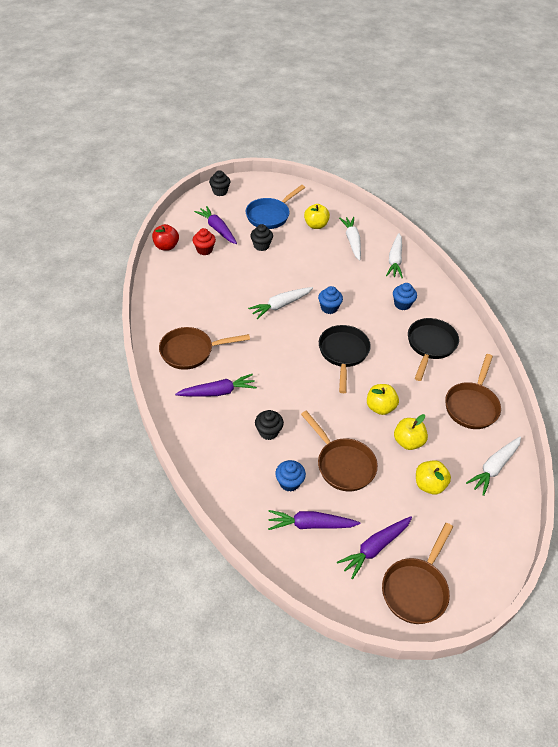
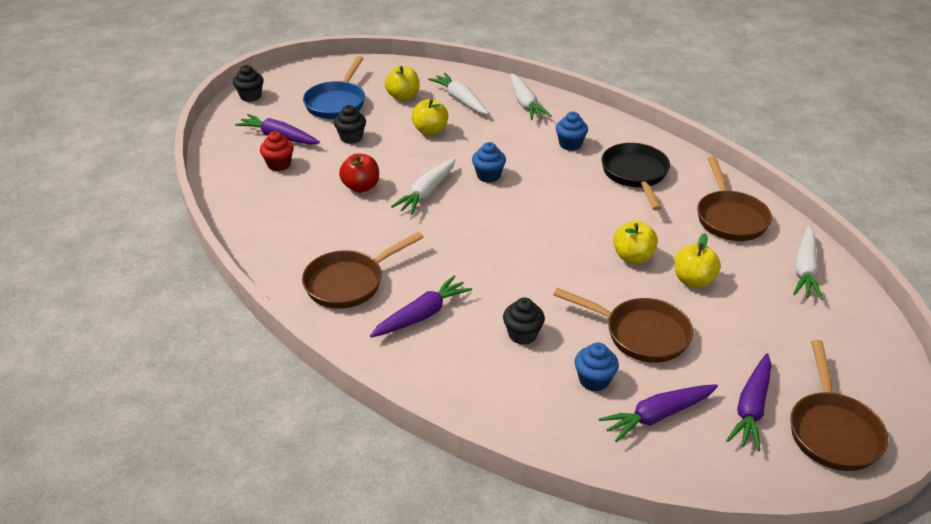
camera: 25 degrees left, 10 degrees down
(166, 246) = (222, 176): red apple -> red apple (361, 187)
(343, 353) = (544, 217): black pan -> none
(429, 485) = (753, 315): yellow apple -> yellow apple (430, 131)

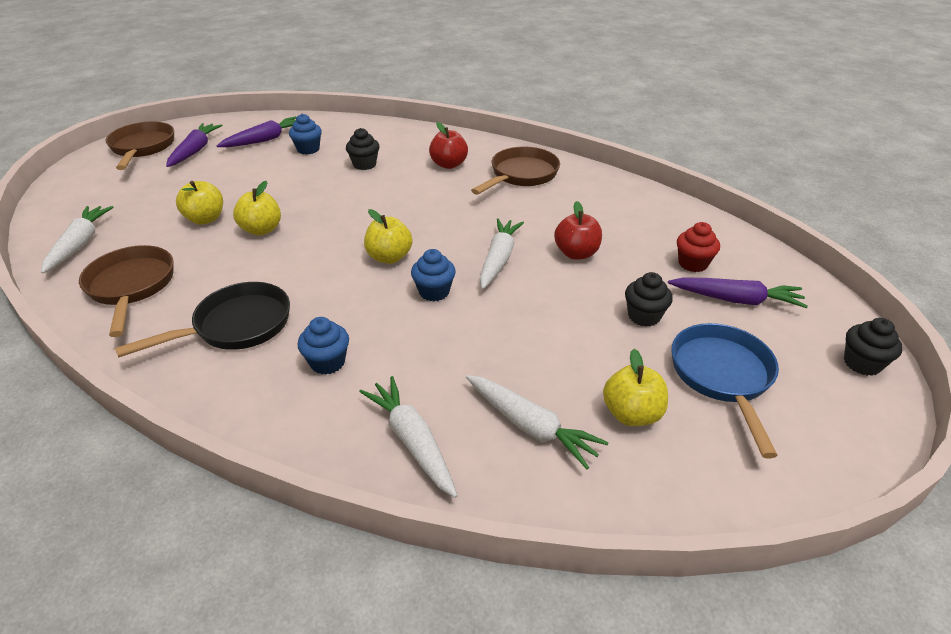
camera: 165 degrees right, 0 degrees up
(422, 315) = (449, 164): purple carrot -> red apple
(430, 131) = (544, 348): yellow apple -> yellow apple (389, 257)
(635, 175) = (236, 326): black pan -> black pan turned 105 degrees counterclockwise
(640, 334) = (267, 177): brown pan -> none

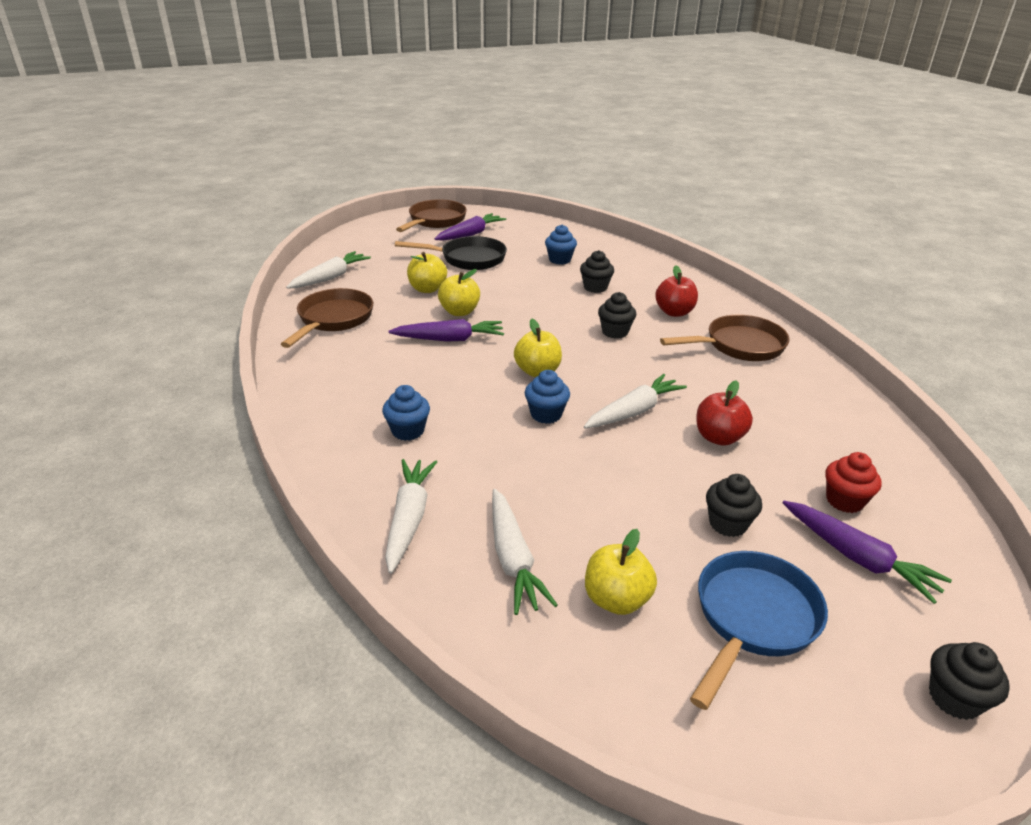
camera: 35 degrees right, 5 degrees down
(236, 326) = (372, 376): black pan -> black pan (468, 259)
(265, 140) = (532, 241): purple carrot -> purple carrot (449, 339)
(419, 198) = (615, 332): none -> black cupcake

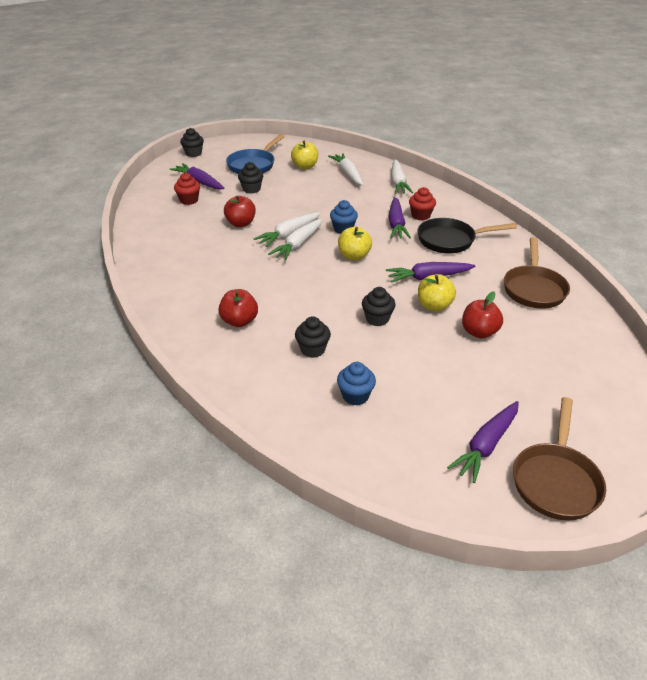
camera: 175 degrees right, 5 degrees up
(330, 278) = (585, 340): white carrot -> white carrot (298, 244)
(408, 431) = (420, 215): blue cupcake -> red cupcake
(427, 289) = (479, 332): yellow apple -> red apple
(457, 417) = (396, 224): none -> purple carrot
(468, 259) = (463, 387): black pan -> black pan (450, 240)
(615, 332) = (296, 294): black cupcake -> black cupcake (377, 319)
(739, 346) = (196, 289): brown pan -> none

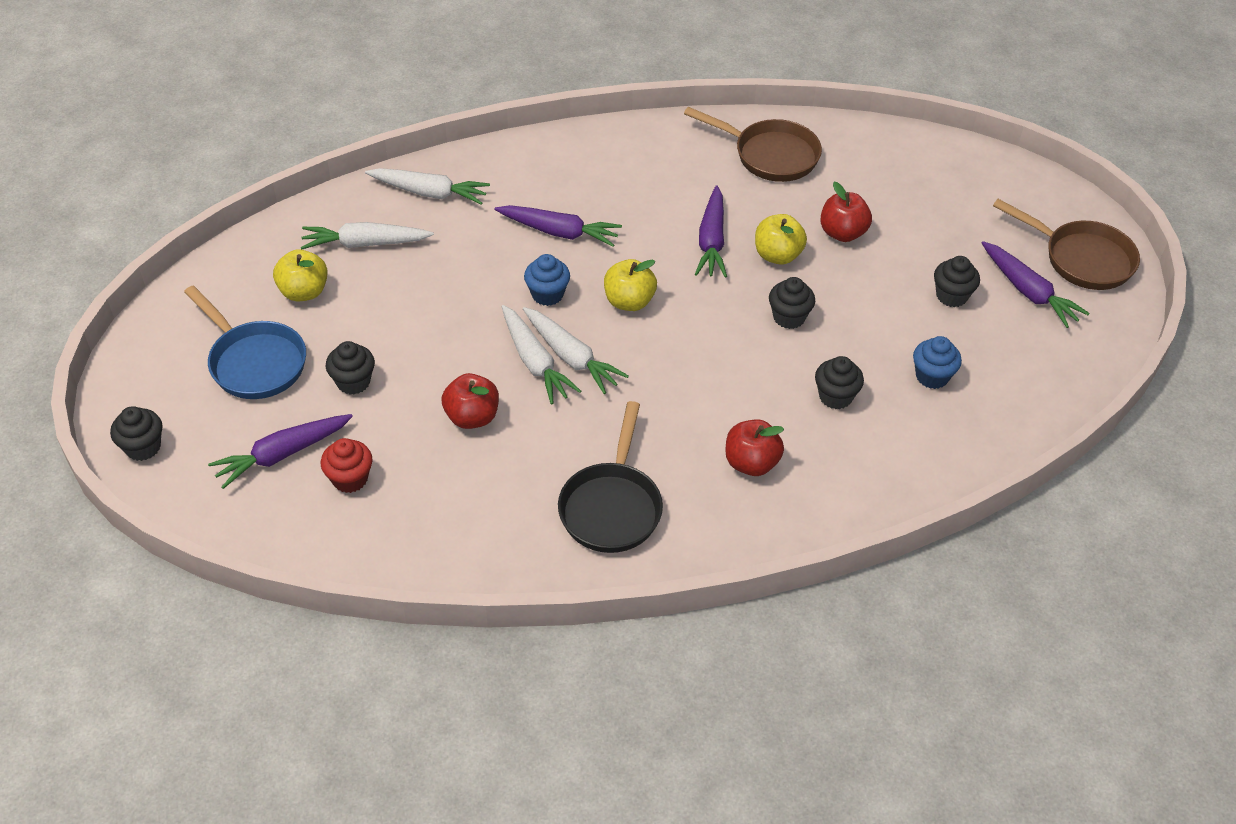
camera: 75 degrees left, 10 degrees up
(420, 215) = (546, 199): red cupcake -> none
(450, 240) = (628, 190): black pan -> black pan (612, 507)
(450, 398) = (951, 296): none -> black cupcake

